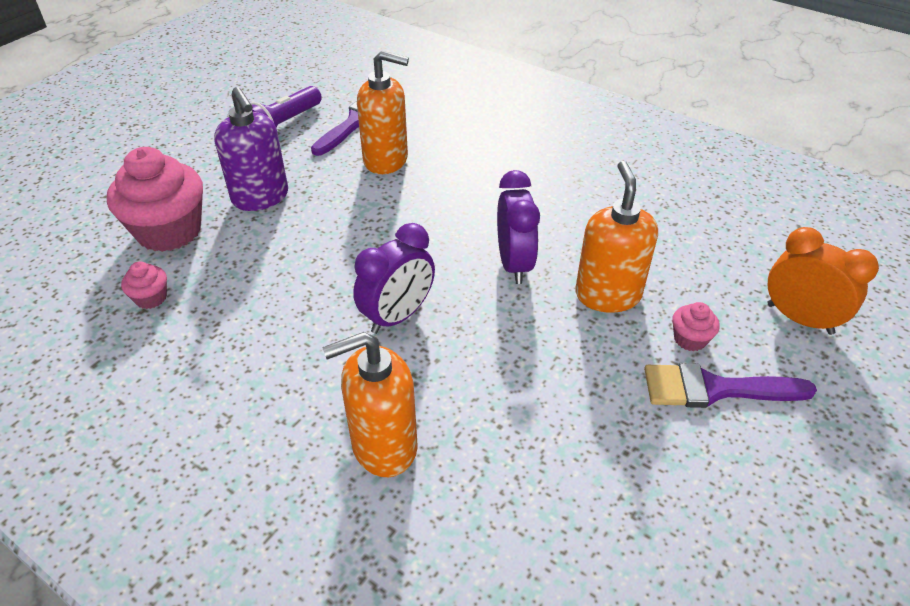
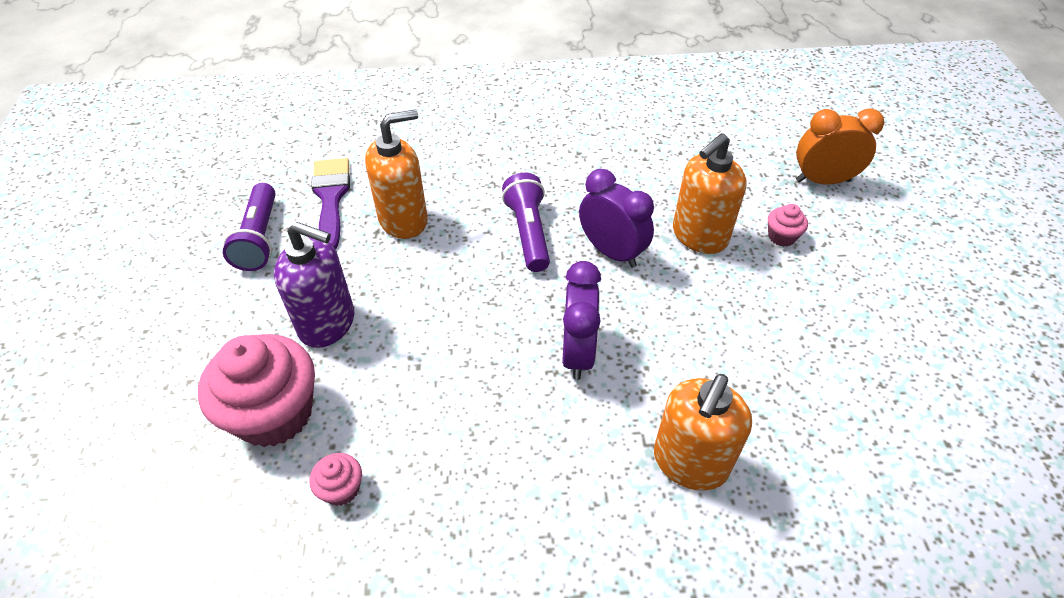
camera: 40 degrees left, 5 degrees up
(465, 215) = (528, 232): none -> purple flashlight
(607, 295) = (699, 236): orange soap dispenser -> orange soap dispenser turned 90 degrees counterclockwise
(715, 389) = (831, 263): purple brush -> none

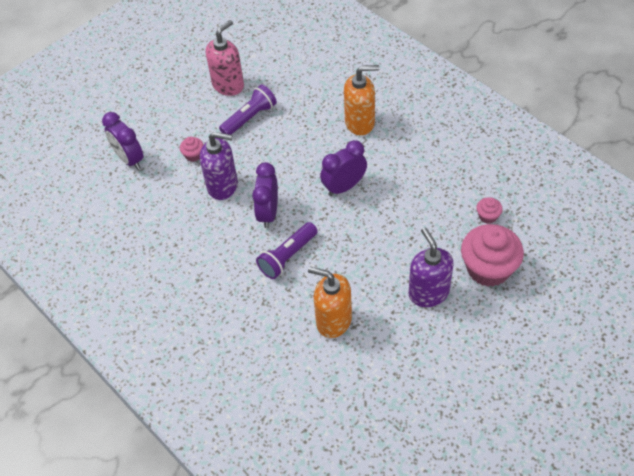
camera: 125 degrees left, 5 degrees up
(260, 238) = (415, 379): purple flashlight -> purple flashlight (249, 118)
(331, 197) = (352, 374): purple brush -> none
(699, 236) = (223, 186): orange soap dispenser -> purple soap dispenser
(822, 181) = (129, 159): orange clock -> purple clock
(914, 345) = (228, 85): none -> pink soap dispenser

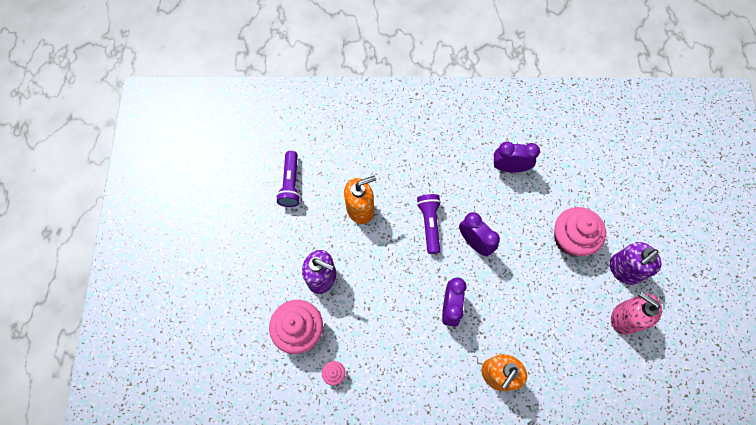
camera: 130 degrees right, 15 degrees up
(129, 159) = (604, 198): purple clock -> purple clock (509, 167)
(193, 155) = (571, 239): pink cupcake -> pink cupcake, size x2.27
(223, 186) = (525, 234): purple soap dispenser -> purple soap dispenser (623, 269)
(228, 85) = (624, 318): pink soap dispenser -> pink soap dispenser turned 135 degrees clockwise
(249, 118) = (574, 303): purple flashlight -> purple flashlight (291, 184)

